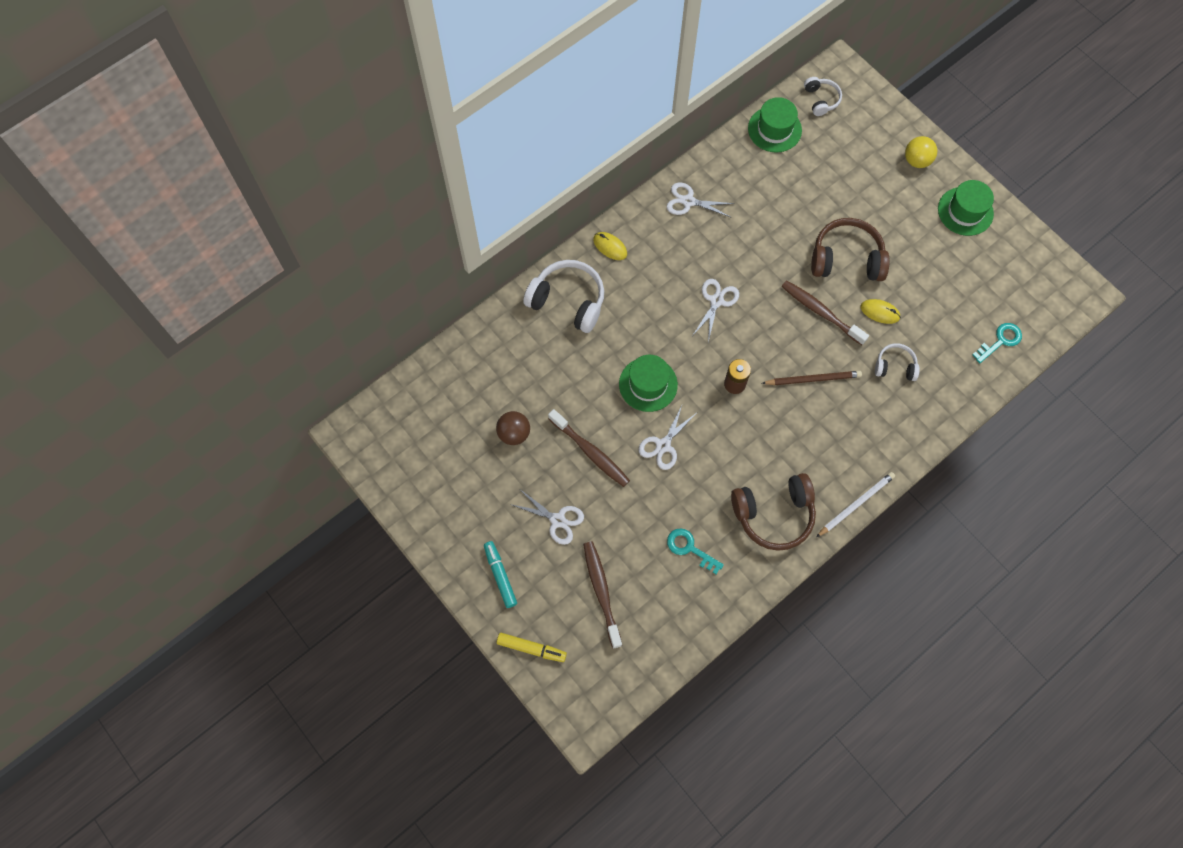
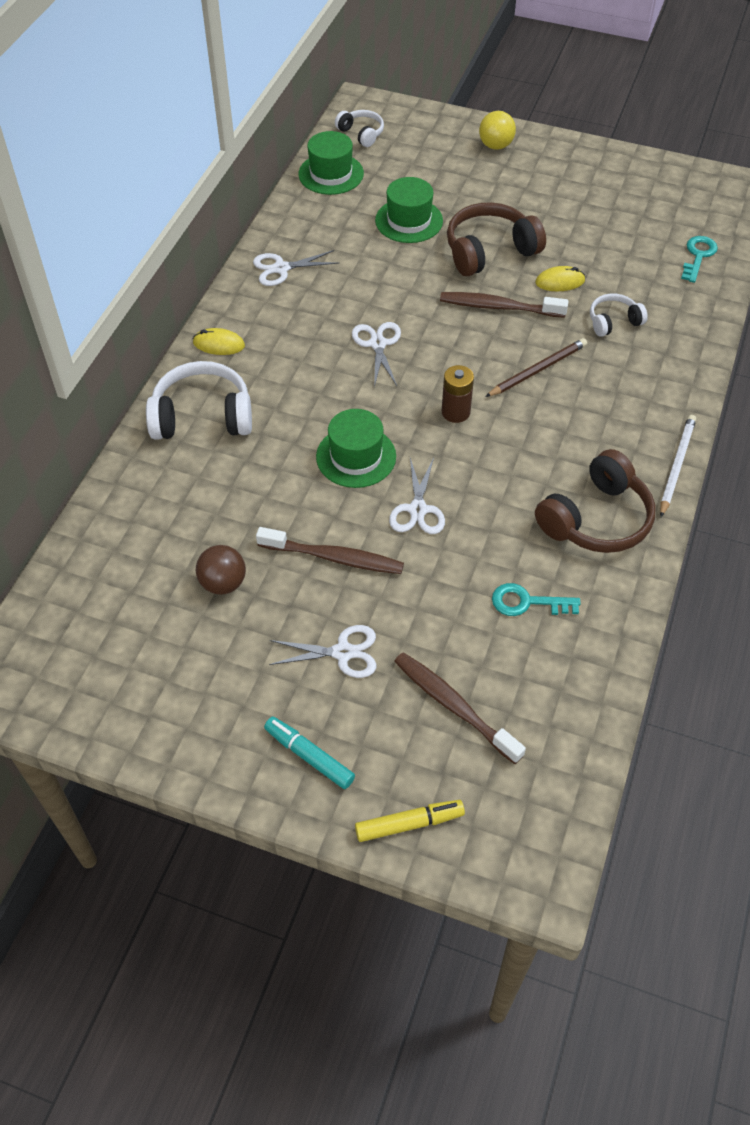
camera: 30 degrees left, 15 degrees down
(965, 211) = (575, 167): green hat -> green hat (409, 221)

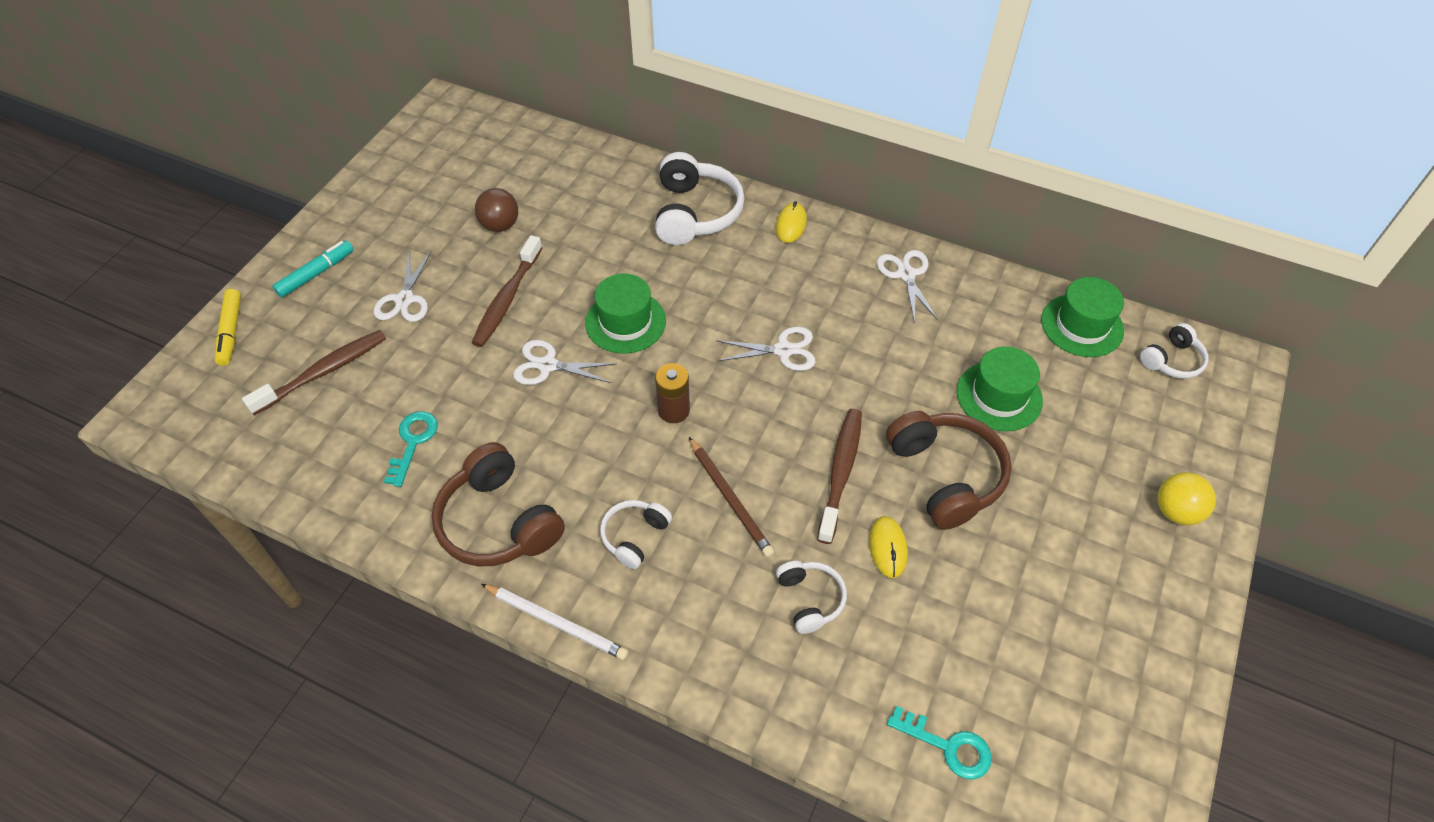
camera: 95 degrees right, 0 degrees up
(587, 426) = (634, 536): none -> white headphones

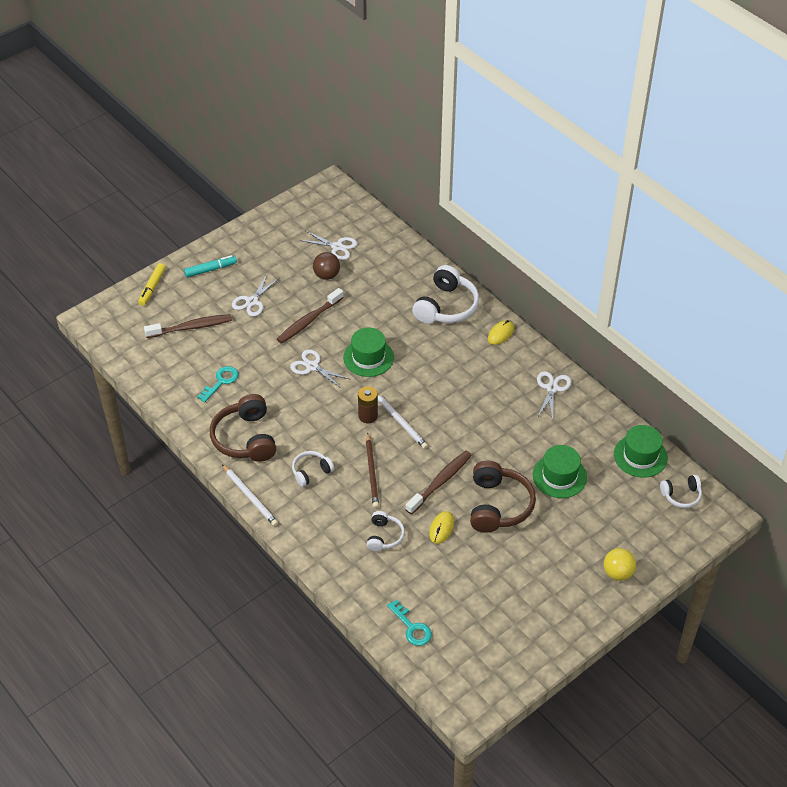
camera: 25 degrees right, 5 degrees down
(726, 400) = (400, 421): none -> white pencil
(783, 350) = (449, 406): white scissors -> white scissors (337, 247)

